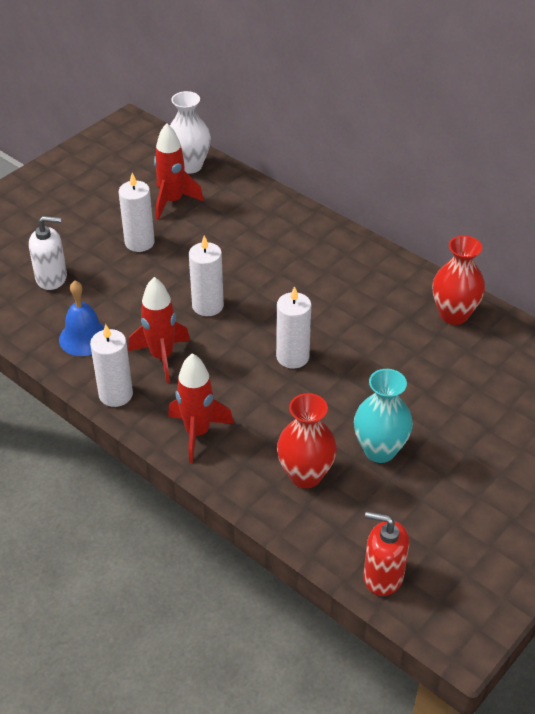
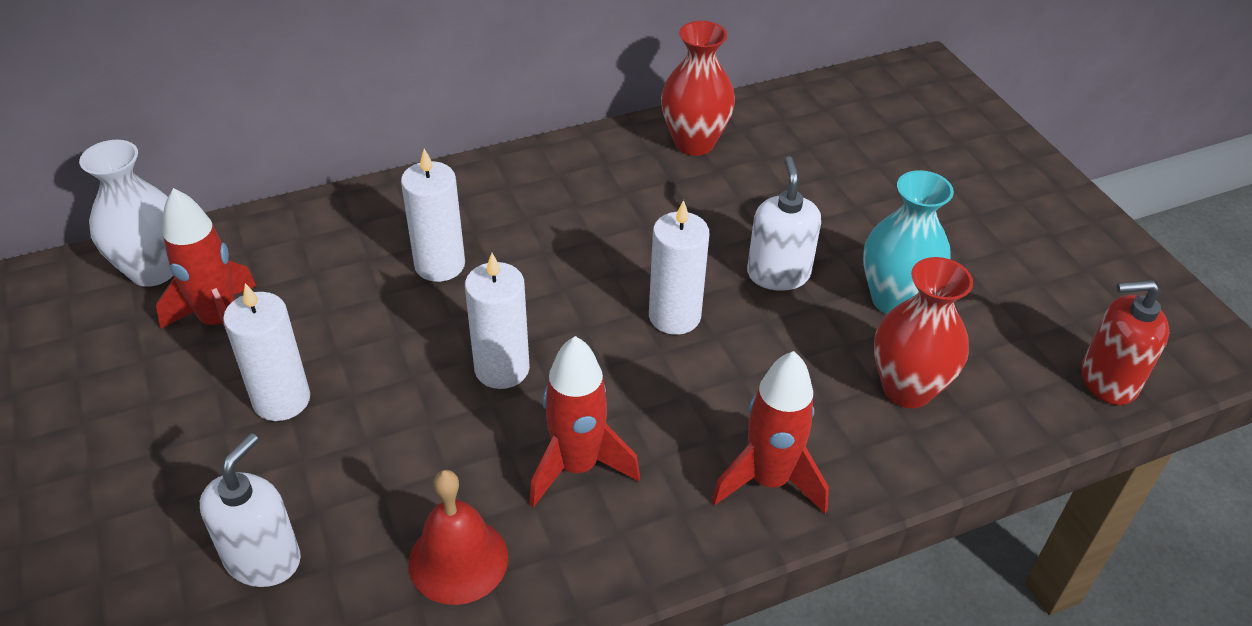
camera: 65 degrees left, 0 degrees up
(84, 337) = (458, 560): blue bell -> red bell
(116, 394) = (625, 560): white candle -> white candle (439, 265)
(361, 390) = (778, 274): none -> white soap dispenser
(383, 576) = (1107, 380): red soap dispenser -> red soap dispenser turned 45 degrees clockwise

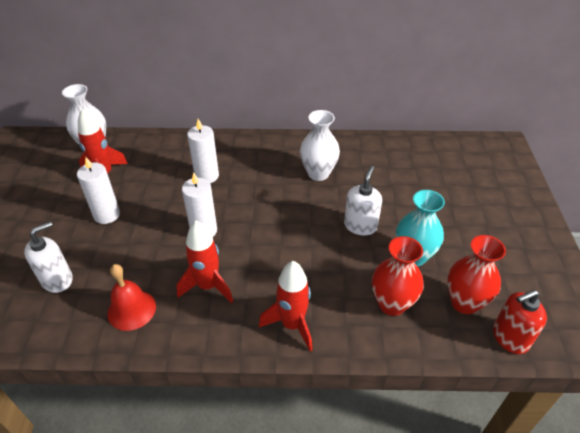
camera: 25 degrees right, 0 degrees up
(649, 202) = (318, 173): none -> white vase
(674, 316) = (296, 231): white candle -> none
(694, 143) = (358, 151): red vase -> red vase (464, 302)
(1107, 380) = (510, 338): red soap dispenser -> red soap dispenser turned 45 degrees counterclockwise

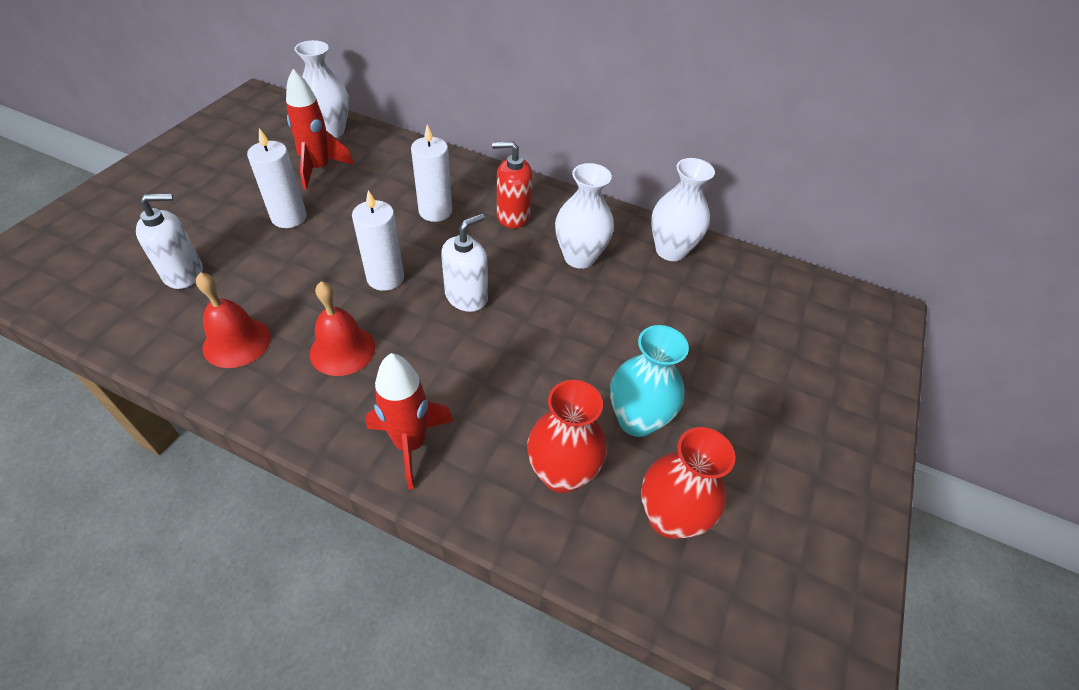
camera: 20 degrees right, 5 degrees up
(208, 286) = (342, 350): red rocket -> red bell
(360, 225) = (590, 348): white soap dispenser -> white soap dispenser (466, 296)
(369, 150) = (670, 250): none -> white vase
(510, 338) = (705, 601): red soap dispenser -> red soap dispenser (513, 216)

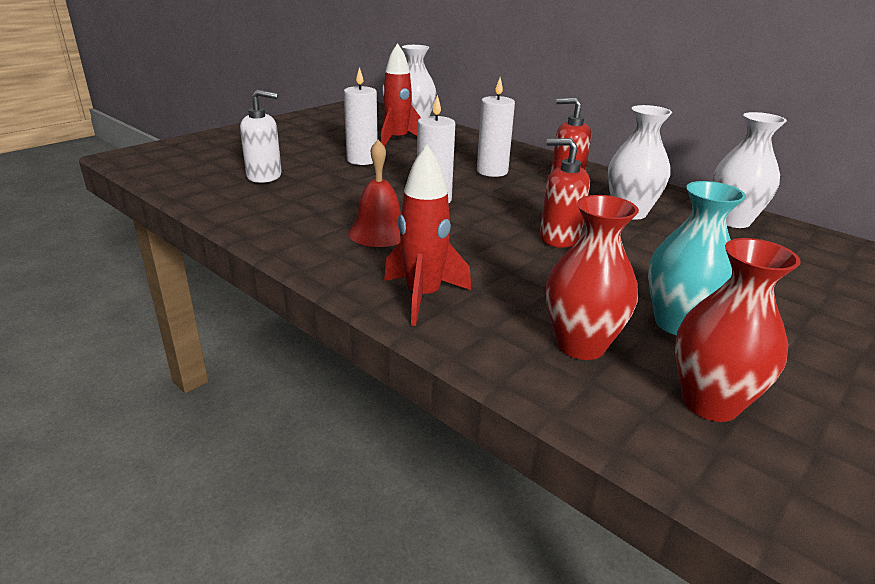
camera: 20 degrees right, 20 degrees down
(237, 342) = (289, 215): red bell -> none
(466, 296) = (507, 220): white soap dispenser -> none
(520, 316) = (559, 238): none -> red soap dispenser

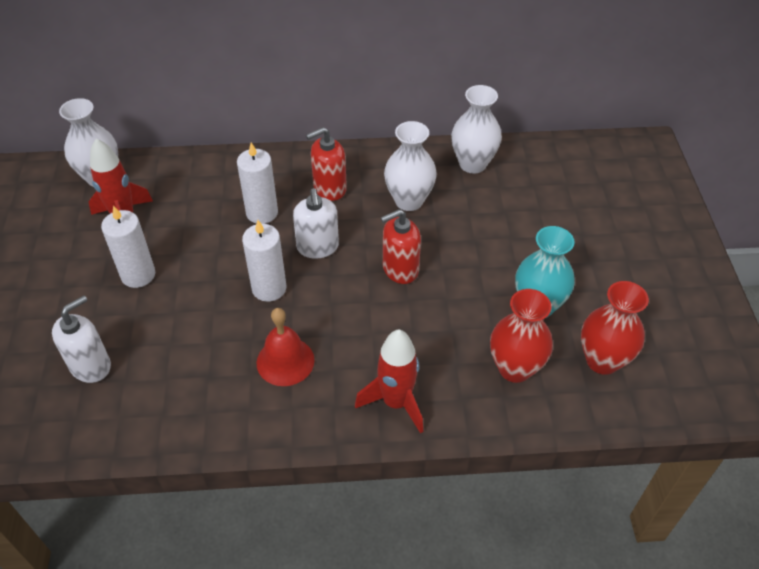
camera: 45 degrees left, 20 degrees up
(506, 200) = (318, 247): none -> white soap dispenser

